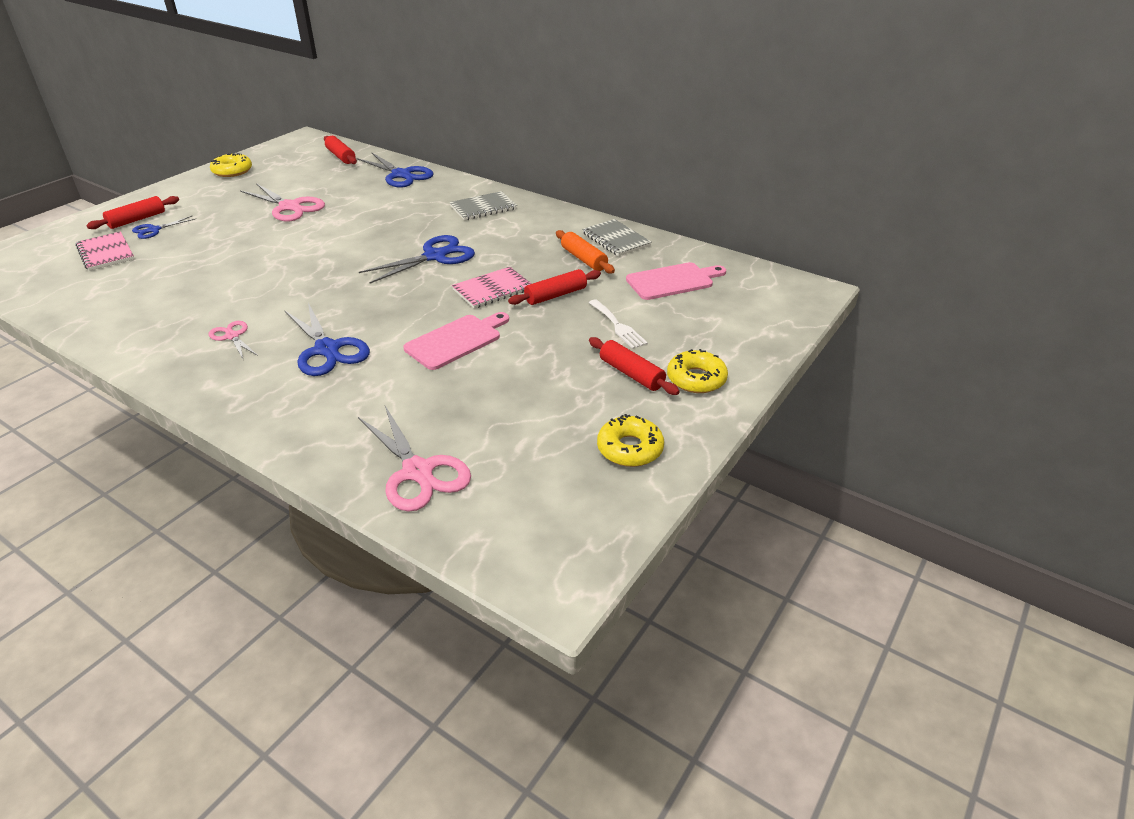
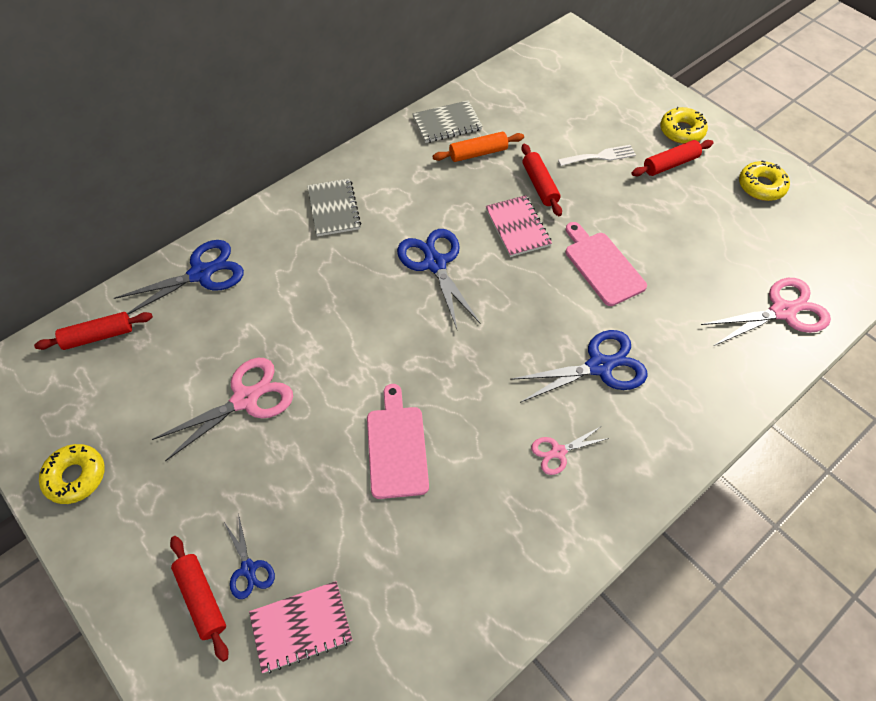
camera: 75 degrees left, 20 degrees up
(672, 281) = (535, 106): pink cutting board -> pink cutting board (396, 447)

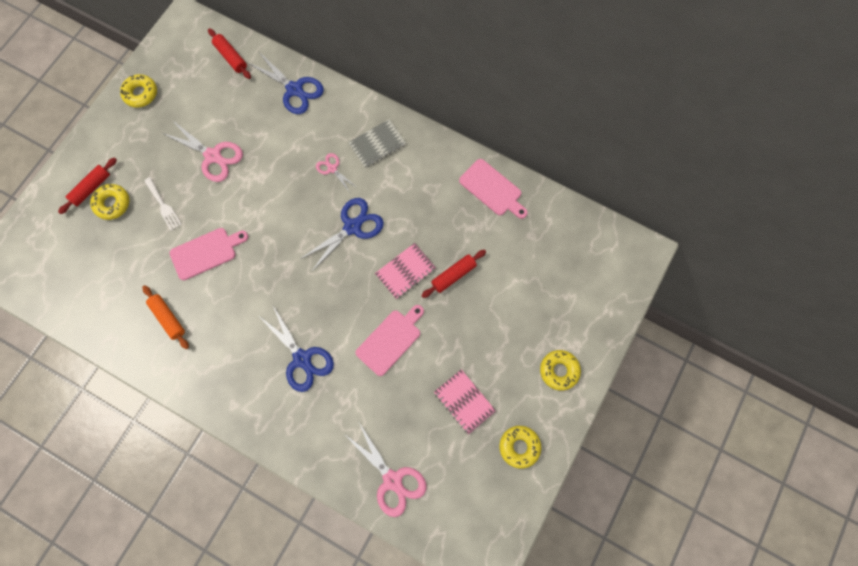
camera: 70 degrees right, 15 degrees up
(248, 569) = (112, 204): blue scissors -> yellow donut
(301, 627) = (88, 243): pink notebook -> pink notebook (464, 402)
(447, 123) = (492, 189): grey notebook -> pink cutting board
(478, 153) = (469, 221): orange rolling pin -> orange rolling pin (168, 318)
(558, 452) = (230, 348): pink scissors -> pink scissors (332, 168)
(600, 156) = (502, 312): white fork -> white fork (163, 206)
(670, 164) = (515, 369): red rolling pin -> none

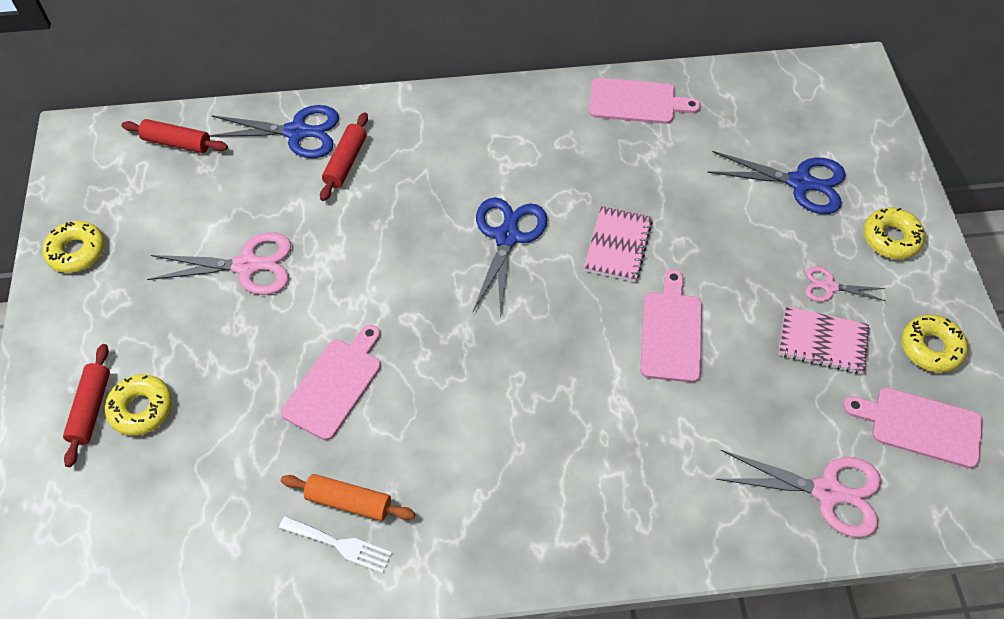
camera: 35 degrees left, 15 degrees down
(163, 206) = (223, 365): white fork -> white fork (340, 545)
(302, 359) = (581, 427): blue scissors -> blue scissors (800, 183)
(332, 168) = (423, 189): pink scissors -> pink scissors (829, 286)
(377, 144) = (457, 132): grey notebook -> none
(453, 275) = (678, 215): red rolling pin -> red rolling pin (346, 162)
(472, 483) = (920, 426): none -> pink cutting board

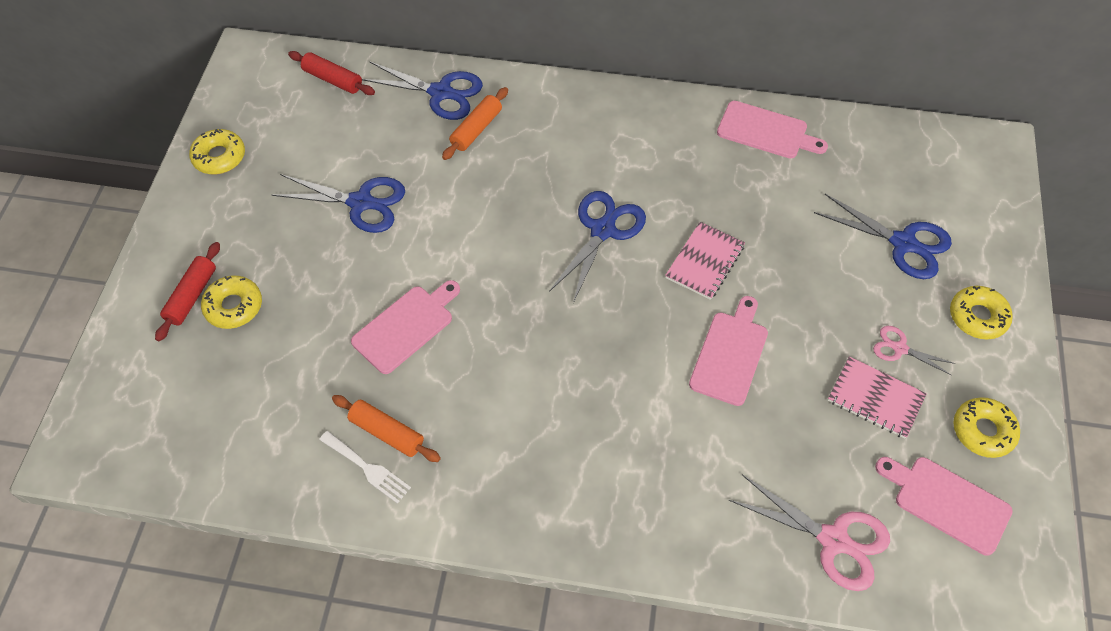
camera: 15 degrees right, 0 degrees up
(247, 265) = (361, 202): pink scissors -> blue scissors
(346, 162) = (476, 129): red rolling pin -> orange rolling pin

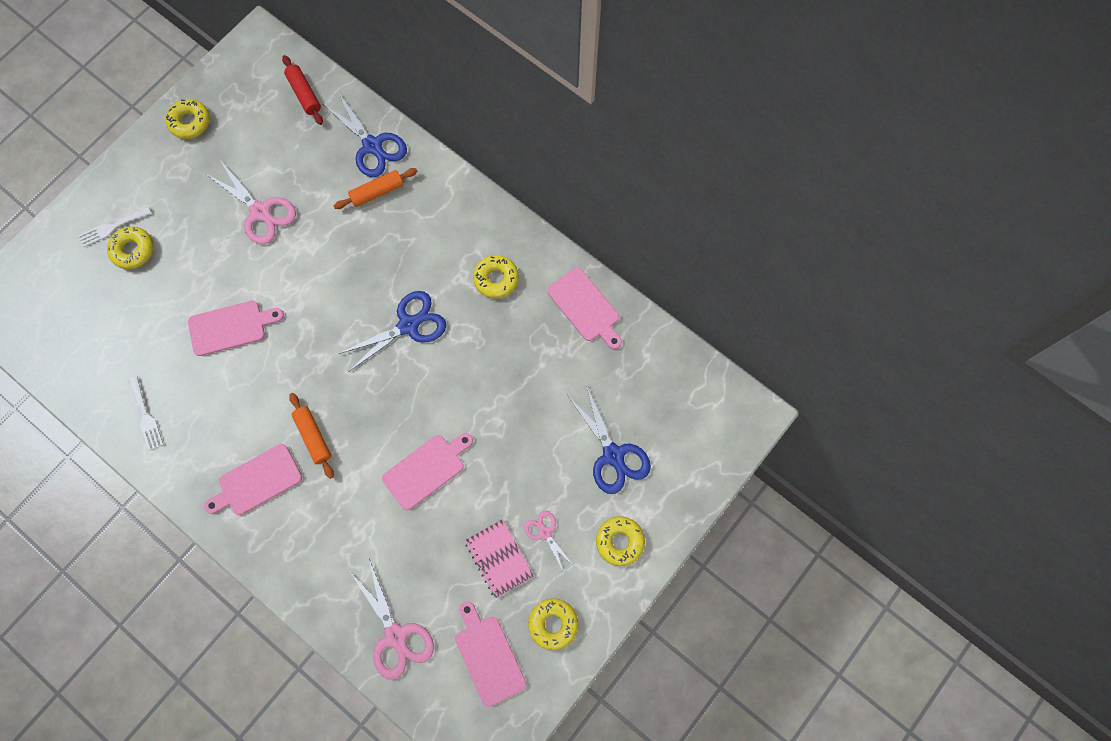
camera: 30 degrees right, 15 degrees up
(192, 296) = (112, 227): red rolling pin -> white fork
(361, 202) = (260, 212): blue scissors -> pink scissors
(387, 433) = (172, 398): orange rolling pin -> orange rolling pin (313, 437)
(552, 466) = (257, 481): none -> pink cutting board
(659, 148) = (496, 279): none -> yellow donut
(705, 262) = (460, 390): pink notebook -> none

